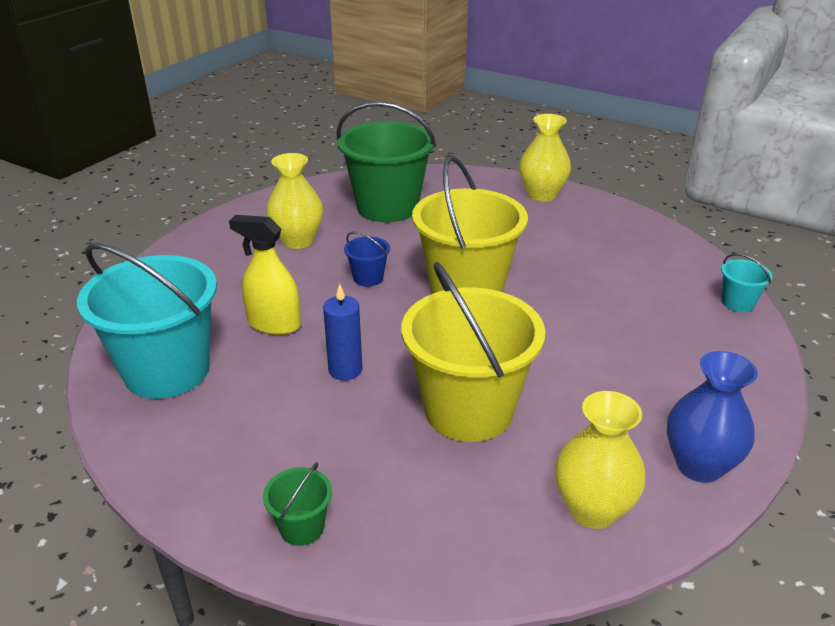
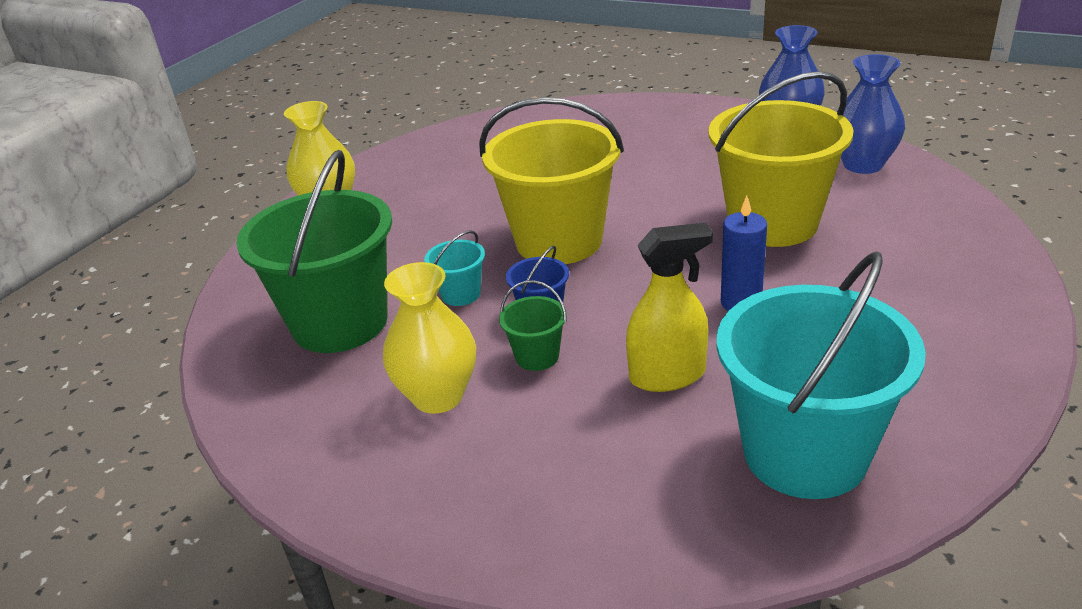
camera: 90 degrees left, 0 degrees up
(274, 324) = (667, 375): yellow spray bottle -> yellow spray bottle turned 120 degrees counterclockwise
(302, 527) = (983, 292): green bucket -> green bucket (537, 356)
(592, 510) = (862, 164): yellow vase -> blue vase
(737, 303) = (562, 109): turquoise bucket -> turquoise bucket (461, 294)

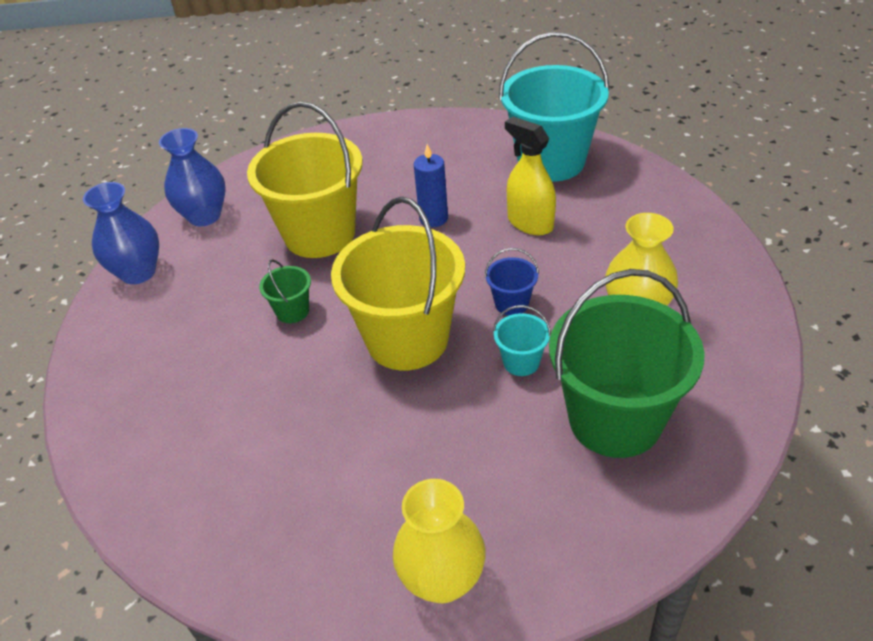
camera: 120 degrees left, 10 degrees up
(537, 356) = (558, 284): green bucket -> green bucket (292, 311)

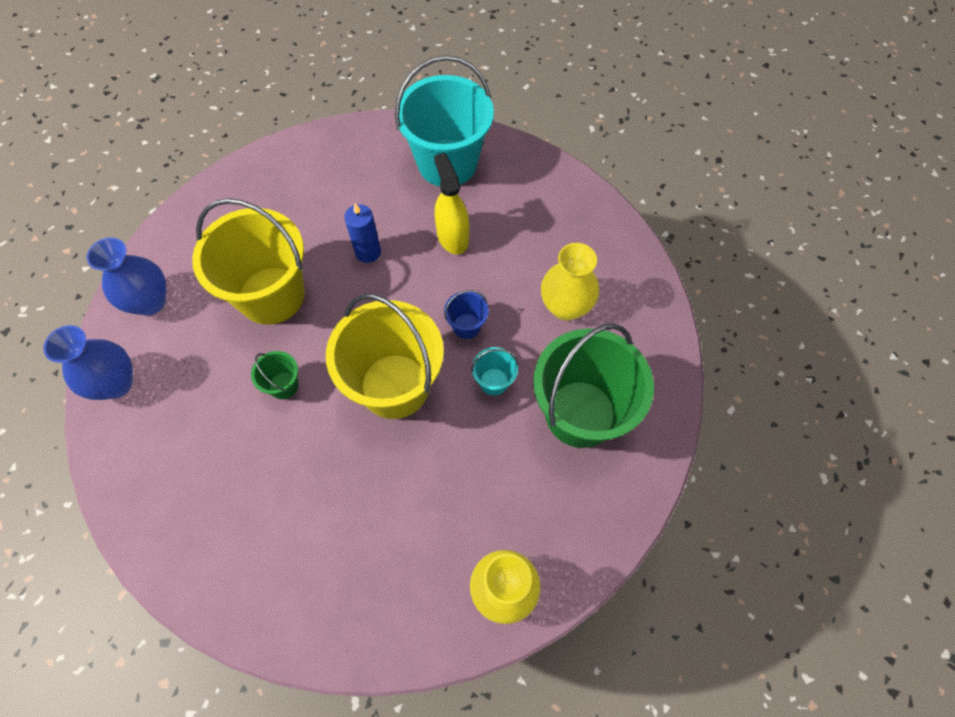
camera: 25 degrees left, 20 degrees up
(530, 223) = (452, 237): yellow spray bottle -> yellow spray bottle turned 45 degrees clockwise

